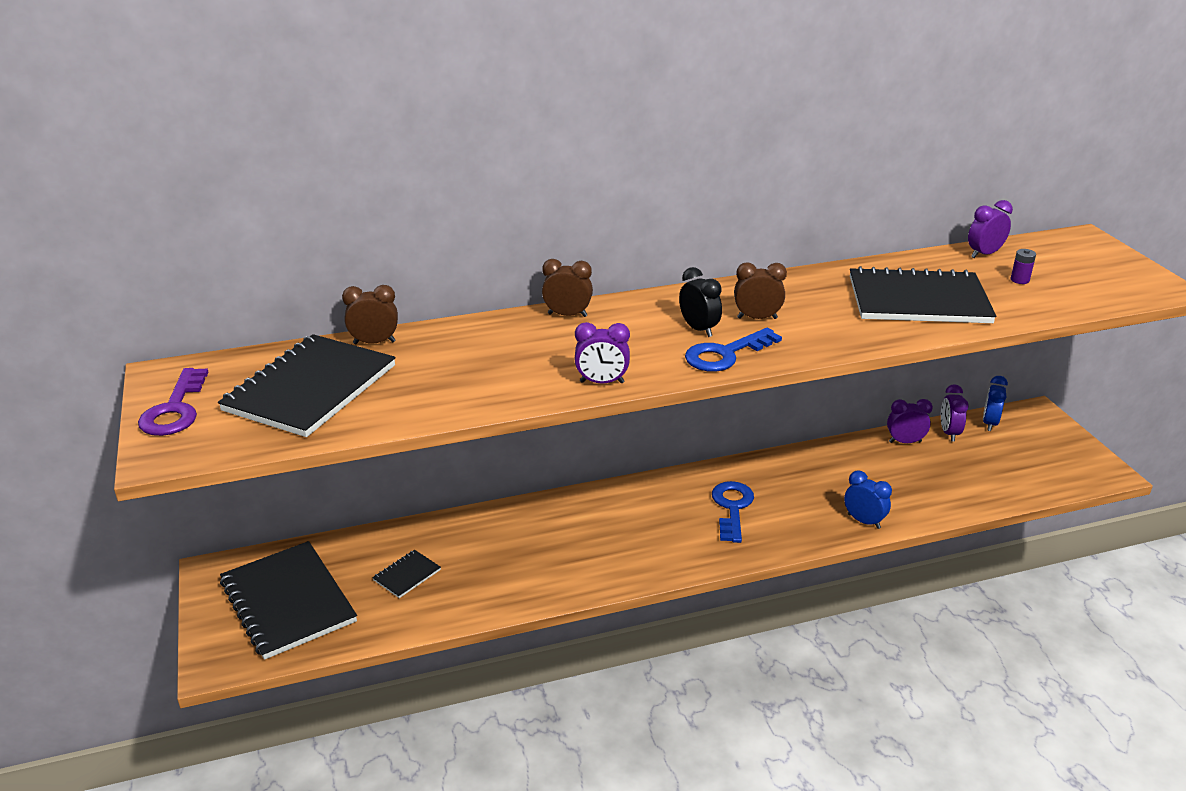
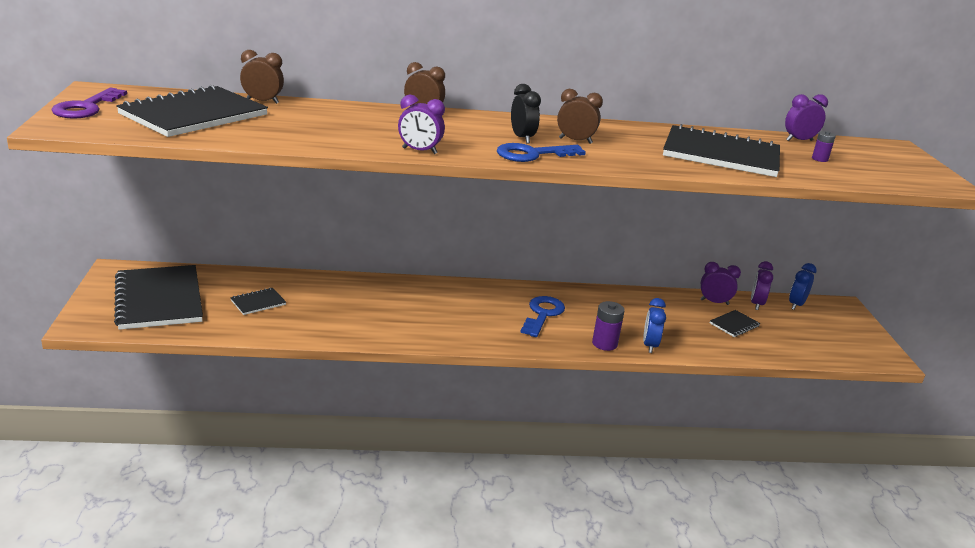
camera: 10 degrees right, 5 degrees down
(816, 531) = (604, 344): none -> purple battery
(863, 521) = (649, 345): blue clock -> blue clock turned 135 degrees counterclockwise
(938, 468) = (734, 325): none -> black notebook

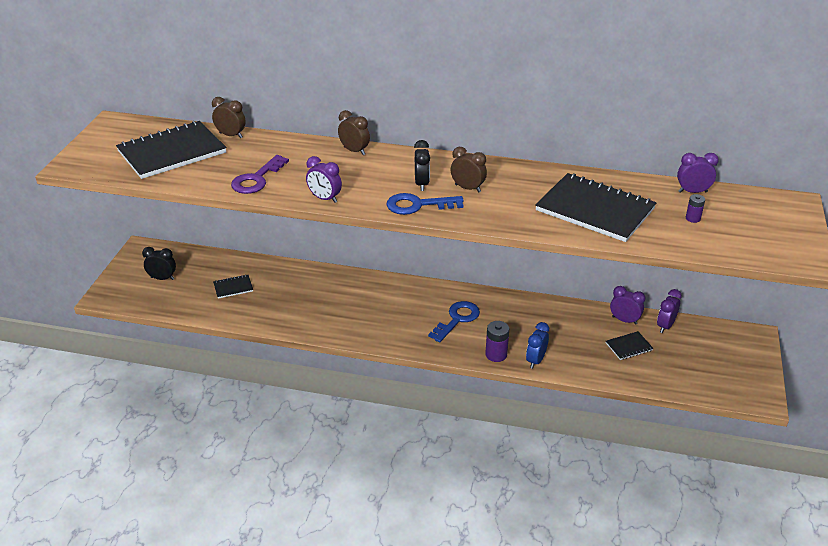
camera: 20 degrees right, 10 degrees up
(86, 108) = (99, 143): purple key -> purple key (257, 179)
(158, 299) = (162, 278): black notebook -> black clock
(796, 305) = (706, 330): blue clock -> none

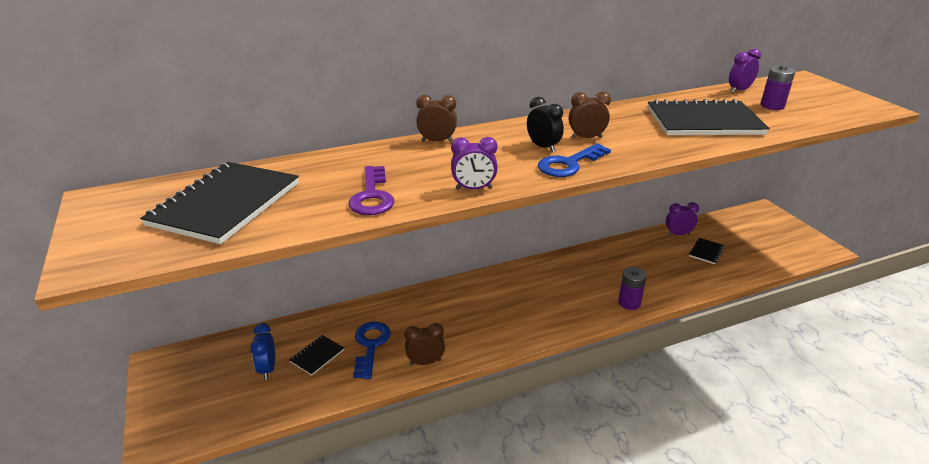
camera: 35 degrees left, 5 degrees down
(162, 278) = (219, 384): black clock -> none
(231, 135) = (280, 167): brown clock -> brown clock (425, 362)
(457, 319) = (563, 288): blue key -> blue key (370, 345)
(535, 360) = (662, 293): blue clock -> blue clock (267, 369)
(665, 326) = (707, 227): purple clock -> none
(693, 218) = (772, 106): purple battery -> purple battery, size x1.65

